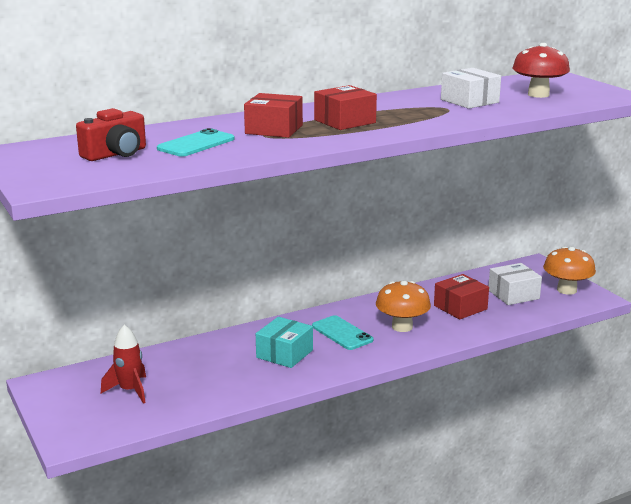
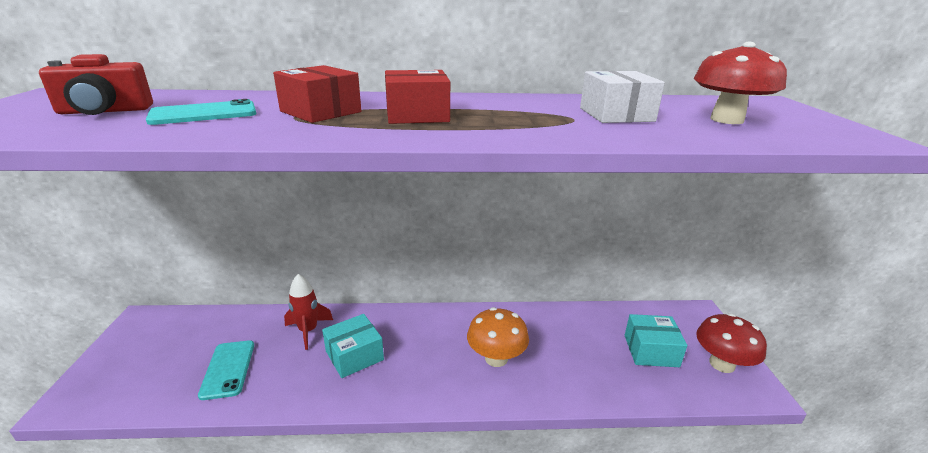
camera: 25 degrees right, 5 degrees up
(130, 391) = (186, 354): red rocket -> red rocket (308, 331)
(342, 333) = (430, 346): turquoise phone -> turquoise phone (228, 369)
(460, 307) = (578, 350): red box -> none
(513, 294) = (651, 350): white box -> turquoise box
(566, 290) = (721, 364): orange mushroom -> red mushroom

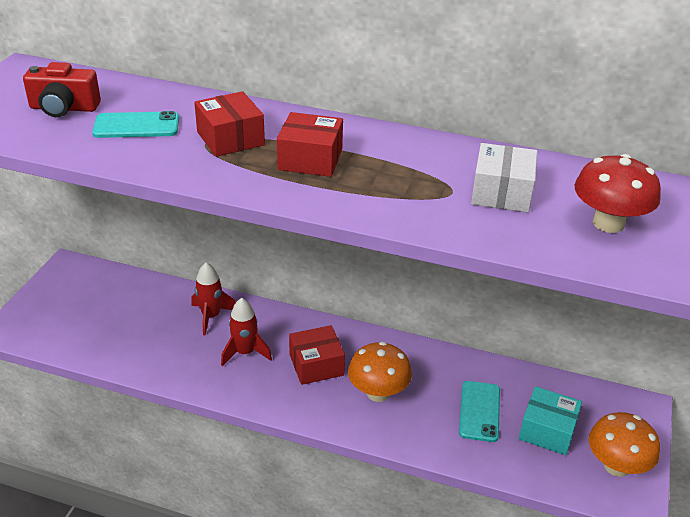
camera: 20 degrees right, 10 degrees up
(228, 369) = (133, 335): turquoise phone -> turquoise phone (479, 411)
(354, 355) = (245, 353): turquoise box -> red rocket
(428, 348) = (316, 365): none -> red box
(721, 364) = (616, 466): red mushroom -> orange mushroom

